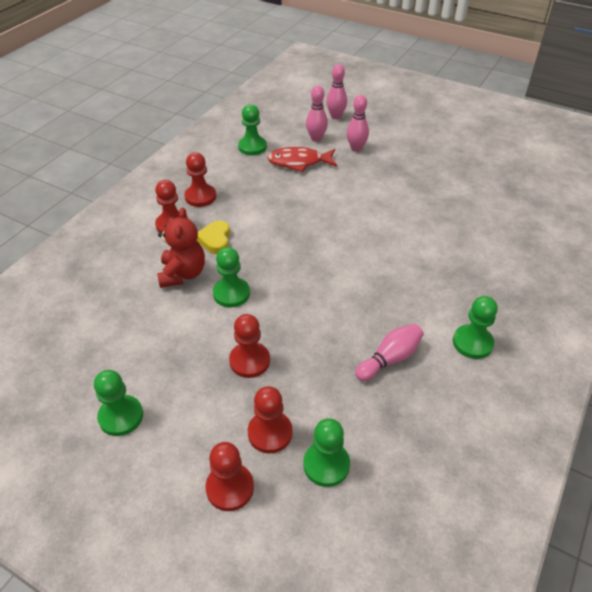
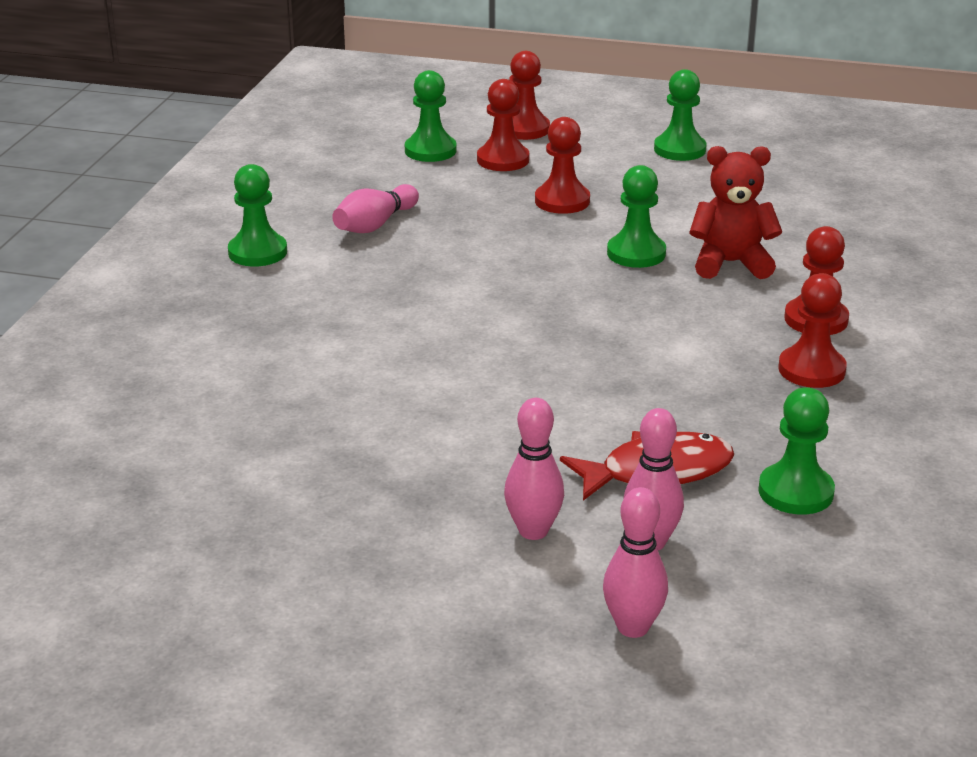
camera: 165 degrees right, 15 degrees down
(183, 274) = (730, 263): red teddy bear -> red teddy bear turned 105 degrees clockwise
(215, 240) = (719, 310): yellow heart -> none

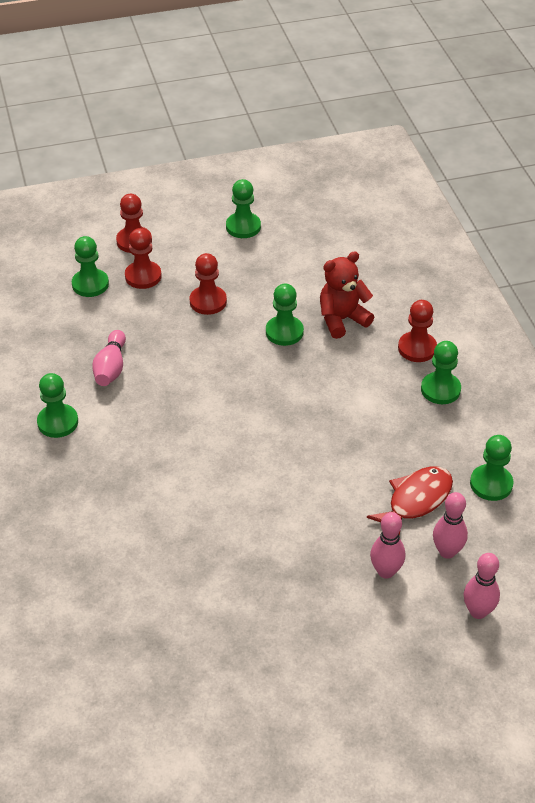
camera: 30 degrees left, 15 degrees up
(811, 370) = (440, 389): red pawn -> green pawn

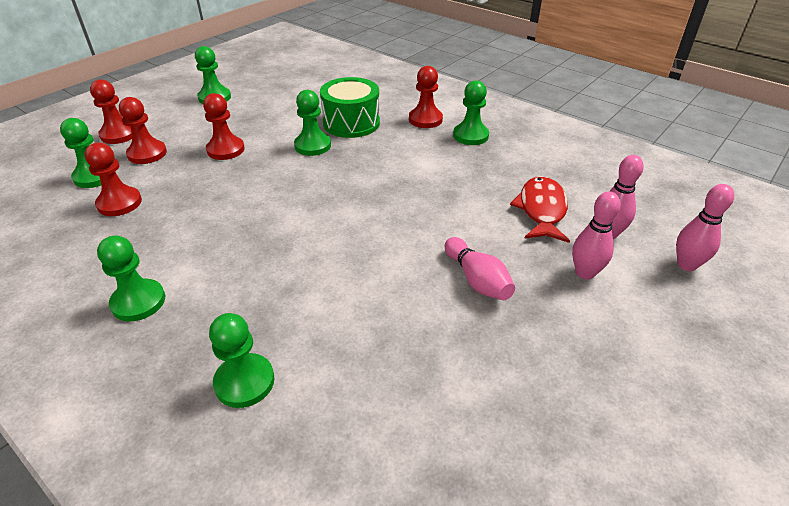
camera: 35 degrees left, 5 degrees down
(93, 323) = (119, 203): none -> red pawn
(111, 368) = (167, 230): pink bowling pin -> pink bowling pin (477, 280)
(342, 319) = (351, 123): red teddy bear -> green drum
(491, 484) = (577, 175): green pawn -> green pawn (244, 382)

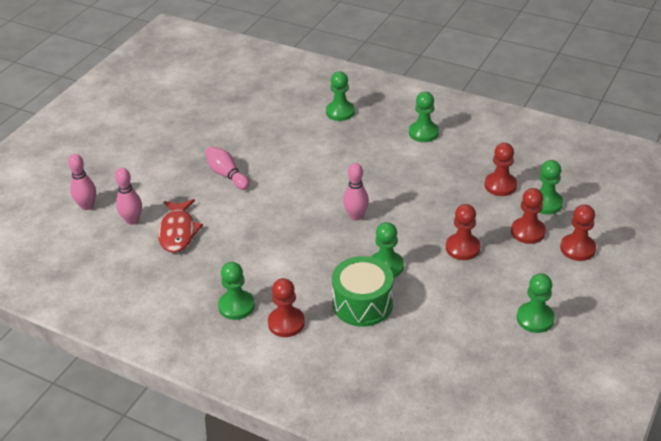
camera: 170 degrees right, 0 degrees up
(585, 273) = (157, 190): pink bowling pin -> pink bowling pin (356, 216)

